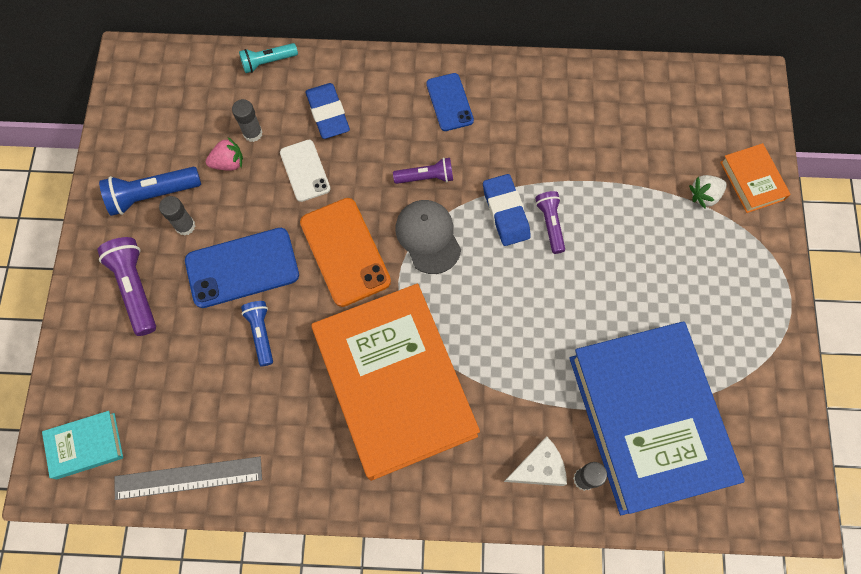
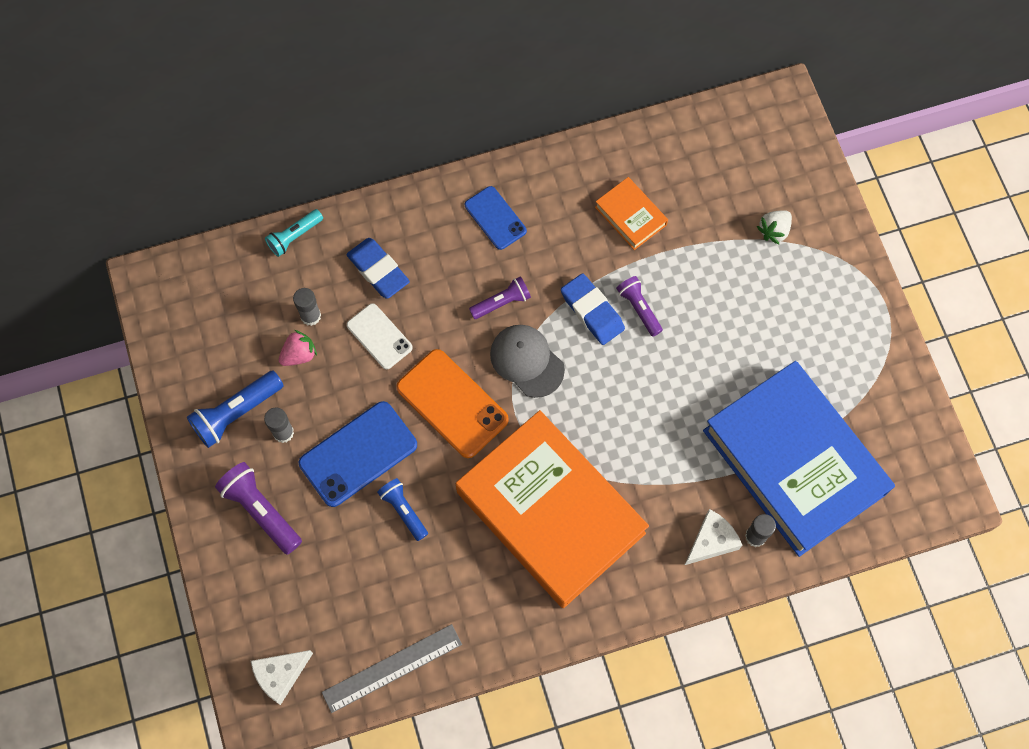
camera: 20 degrees left, 0 degrees up
(86, 445) = (280, 675): turquoise book -> white cheese
(752, 181) = (813, 201): orange book -> orange book (630, 216)

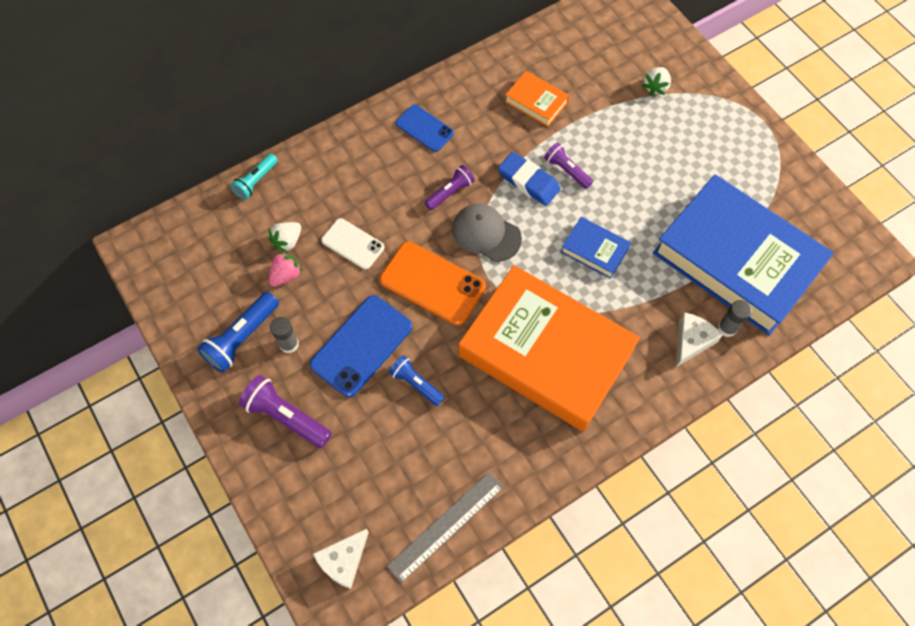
camera: 15 degrees left, 5 degrees down
(310, 316) = (287, 241): grey glue stick -> white strawberry
(378, 270) = (337, 191): blue eraser -> none
(640, 410) = (594, 250): none -> blue book

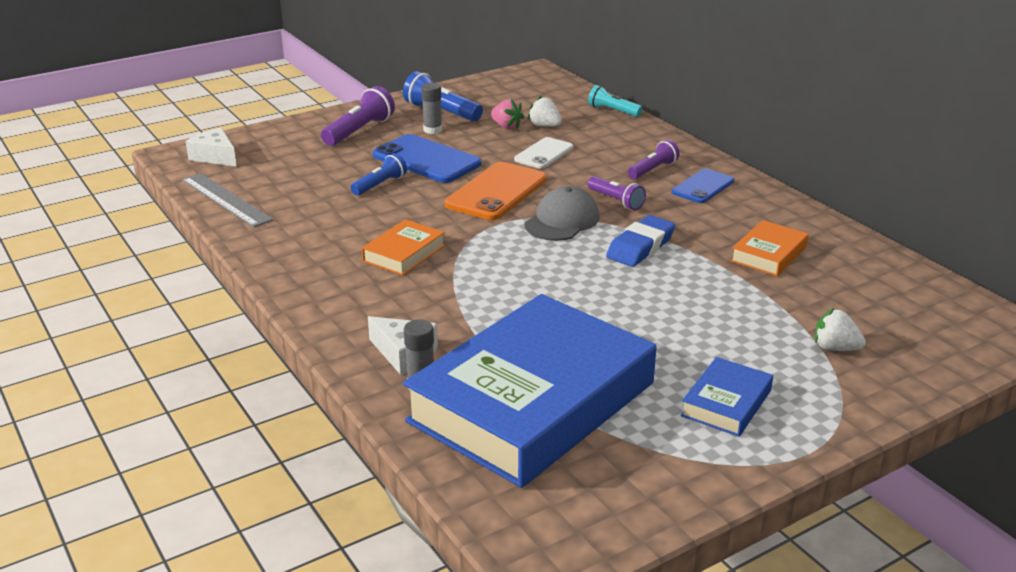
camera: 90 degrees right, 35 degrees down
(546, 352) = (404, 253): orange book -> orange book, size x0.41
(567, 170) = (663, 273): purple flashlight -> purple flashlight (653, 170)
(594, 250) = (543, 288): blue book -> blue book (726, 403)

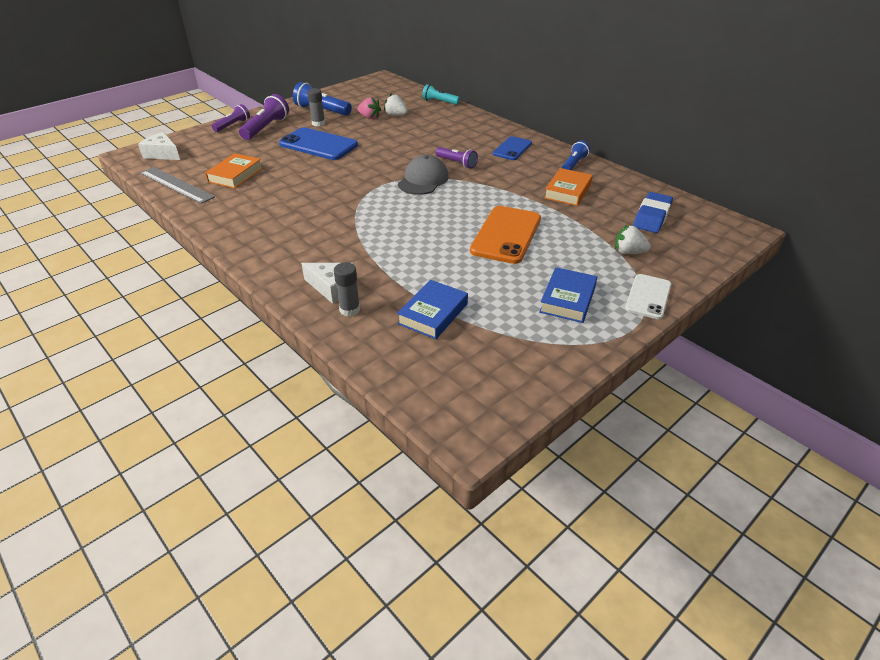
camera: 10 degrees left, 10 degrees up
(380, 185) = (289, 165): blue flashlight -> blue flashlight (573, 164)
(404, 253) = (316, 213): orange book -> orange book (235, 175)
(496, 192) = (373, 163): orange phone -> orange phone (506, 235)
(532, 402) = (433, 314): blue book -> blue book, size x0.41
(544, 154) = (399, 134): white phone -> white phone (648, 296)
(640, 247) = (481, 194): blue eraser -> blue eraser (652, 217)
(653, 170) = (476, 140): purple flashlight -> purple flashlight (233, 125)

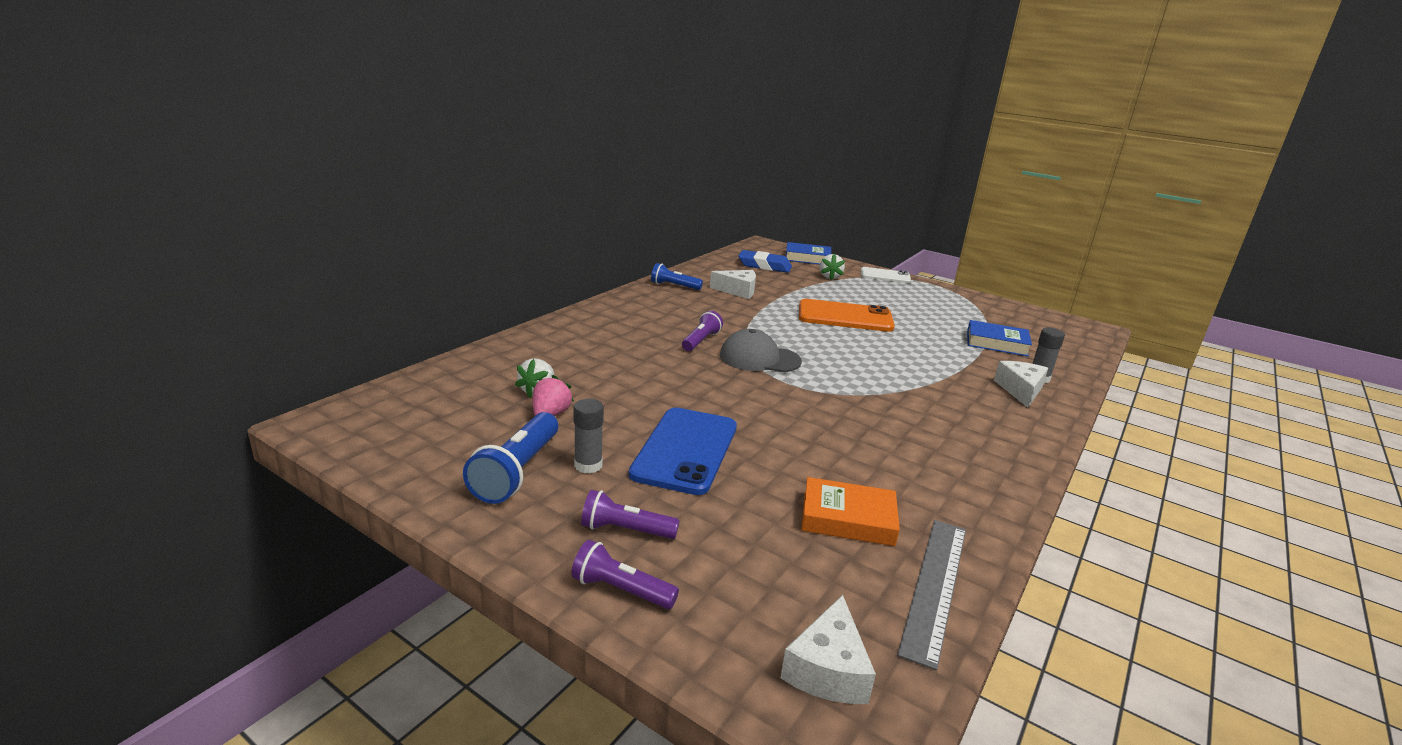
camera: 105 degrees left, 15 degrees down
(266, 128) = (626, 530): purple flashlight -> purple flashlight, size x0.65
(439, 102) = (474, 359): turquoise flashlight -> none
(512, 149) = (645, 312): blue phone -> none
(567, 191) = (738, 291): orange book -> white cheese
(567, 299) = (917, 298): blue book -> blue book (807, 258)

